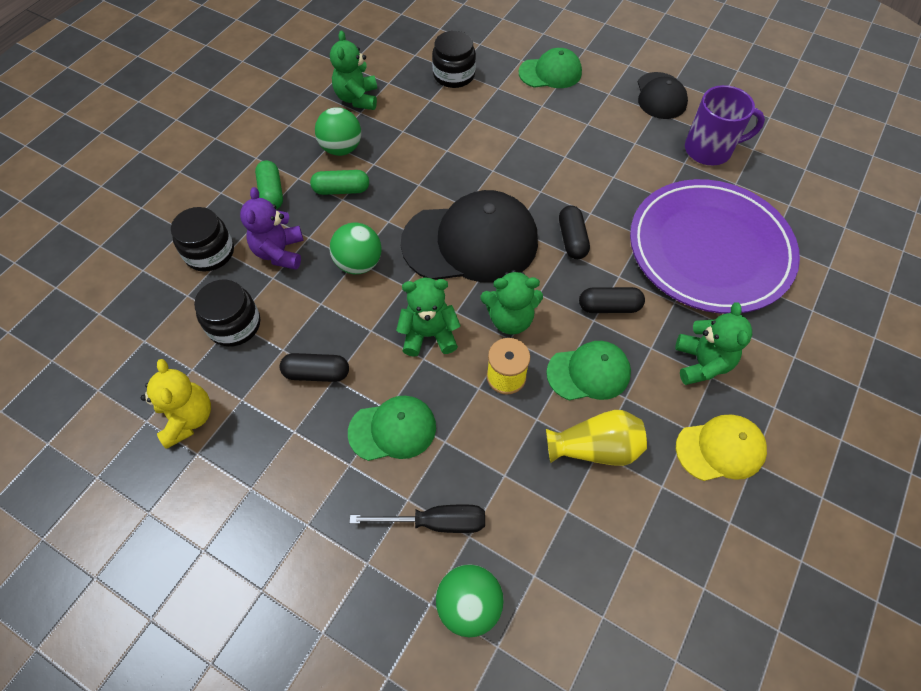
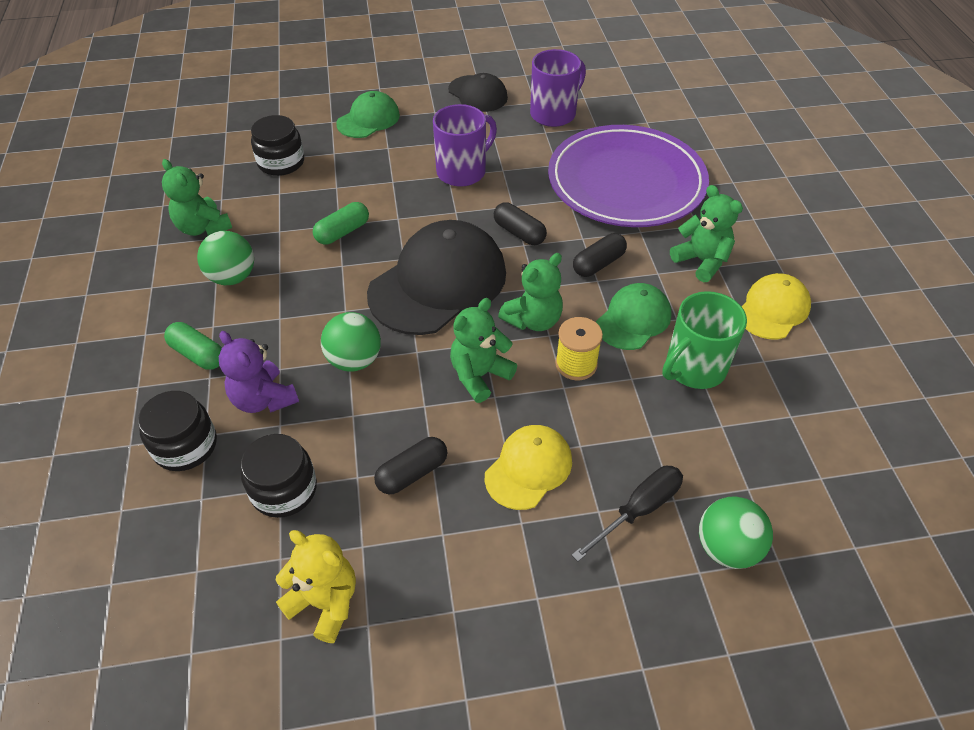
camera: 40 degrees left, 10 degrees down
(341, 190) = (270, 311): green capsule -> green capsule (342, 232)
(392, 429) = (528, 468): green cap -> yellow cap
(579, 159) = (462, 171): none -> purple mug
(595, 448) = (694, 368): yellow vase -> green mug

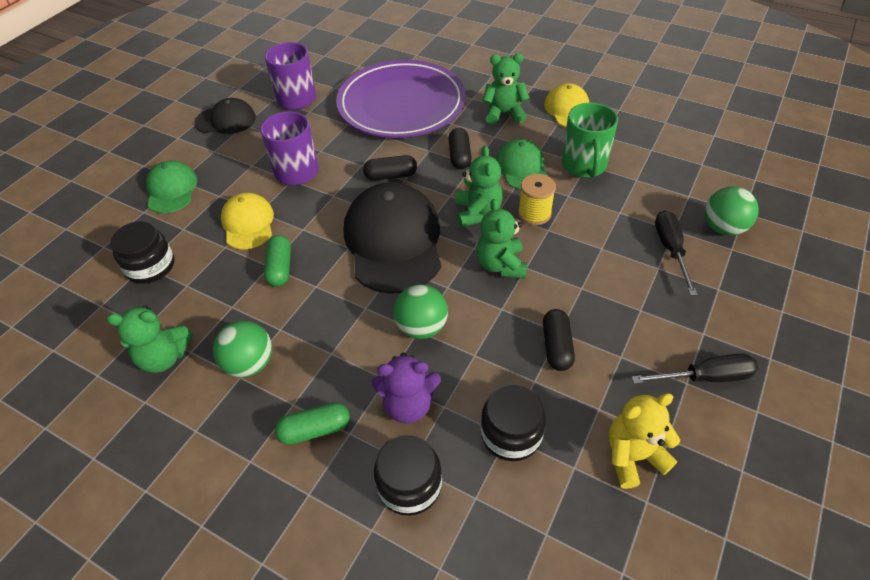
camera: 50 degrees left, 0 degrees up
(475, 626) = (705, 377): none -> black screwdriver
(528, 468) = (600, 283): yellow cap -> yellow cap (248, 223)

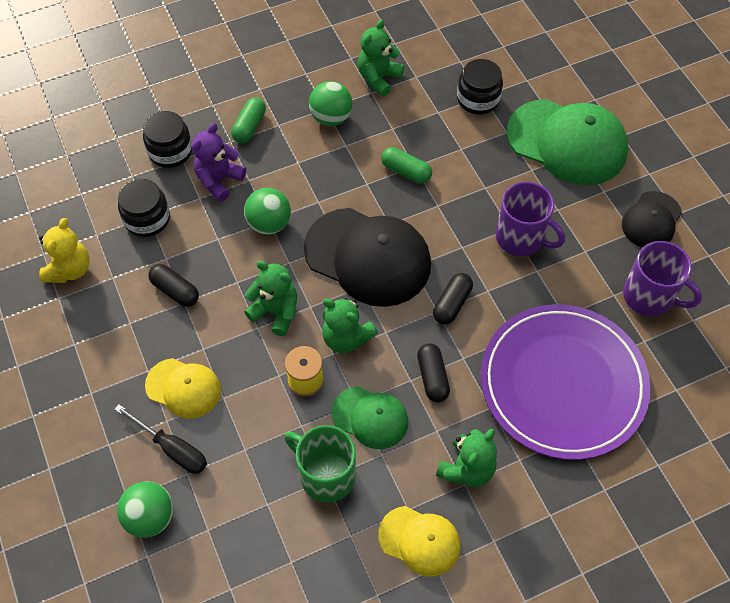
camera: 125 degrees right, 10 degrees up
(171, 190) = (567, 142): green cap -> green cap, size x1.82
(248, 223) = (476, 174): yellow cap -> yellow cap (183, 388)
(459, 156) = (432, 377): black capsule -> black capsule turned 45 degrees clockwise
(705, 377) = (65, 359): black screwdriver -> none

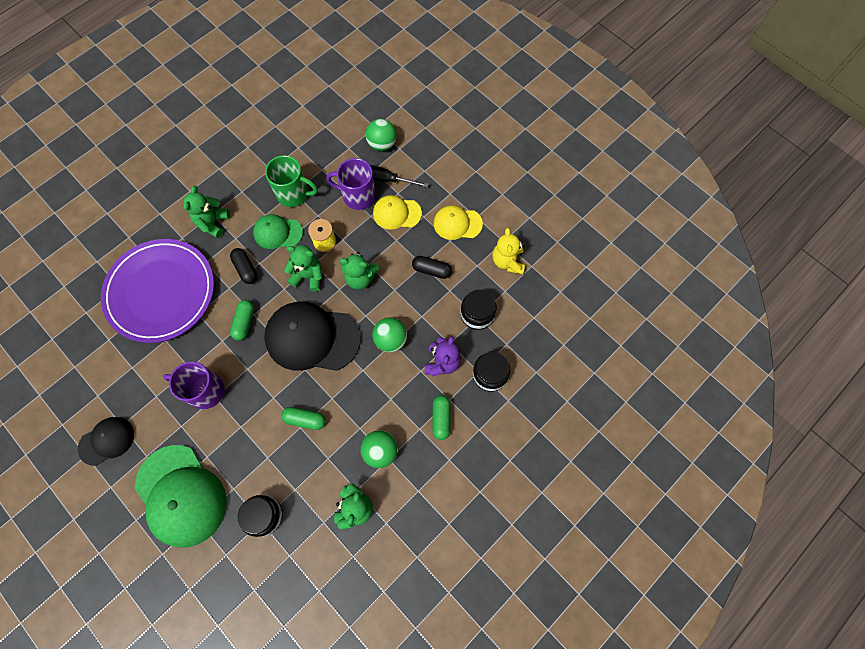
camera: 160 degrees right, 10 degrees up
(419, 540) = (231, 178): yellow cap -> yellow cap (457, 223)
(452, 304) = (244, 322): black capsule -> green capsule
(567, 142) = (181, 495): green cap -> green cap turned 135 degrees counterclockwise
(649, 296) = (106, 374): purple mug -> purple mug (358, 196)
(651, 220) = (107, 441): black cap -> black cap turned 45 degrees clockwise

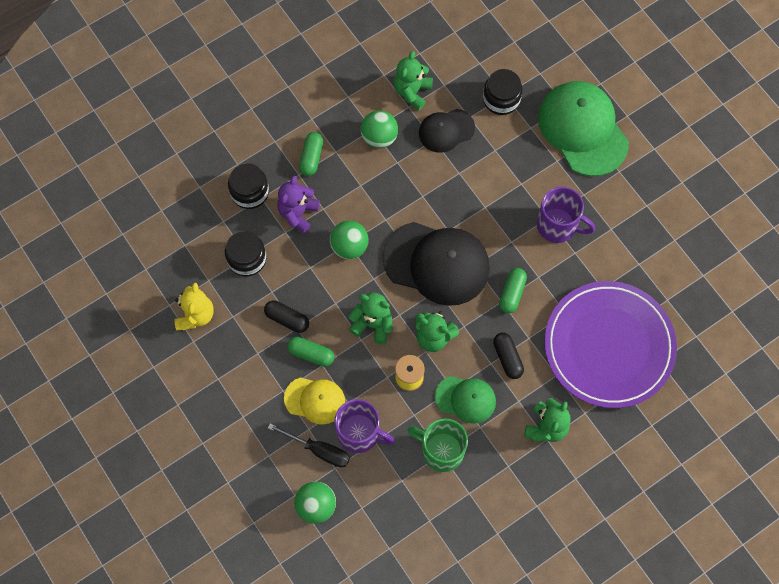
camera: 170 degrees left, 0 degrees up
(107, 441) = (661, 192): black cap -> black cap (446, 130)
(305, 419) = (453, 179): green capsule -> green capsule (311, 354)
(457, 223) = (243, 373): yellow cap -> none

